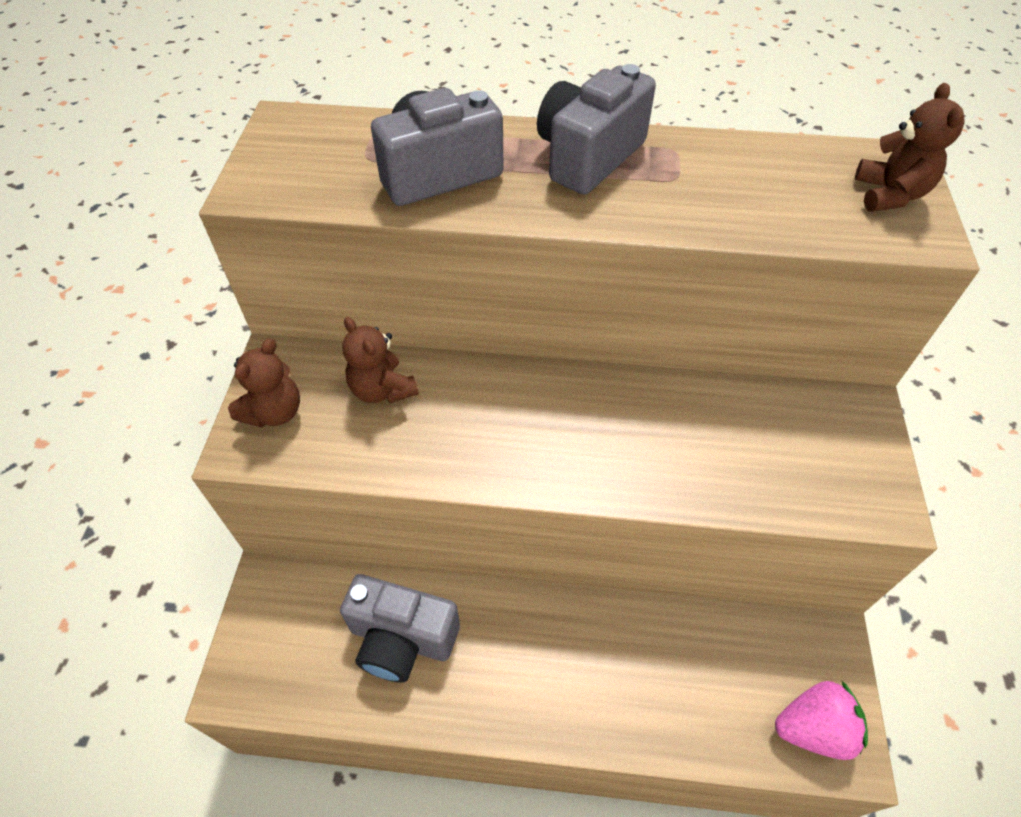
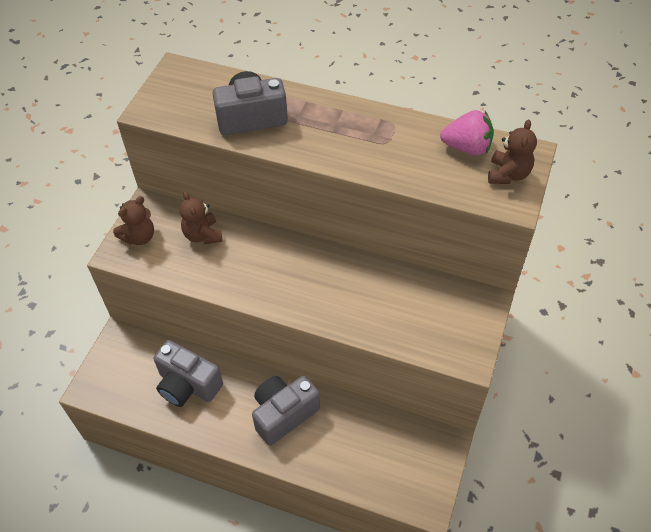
camera: 15 degrees right, 0 degrees up
(588, 157) = (341, 120): grey camera -> grey camera (284, 414)
(813, 728) = (412, 486): pink strawberry -> pink strawberry (467, 147)

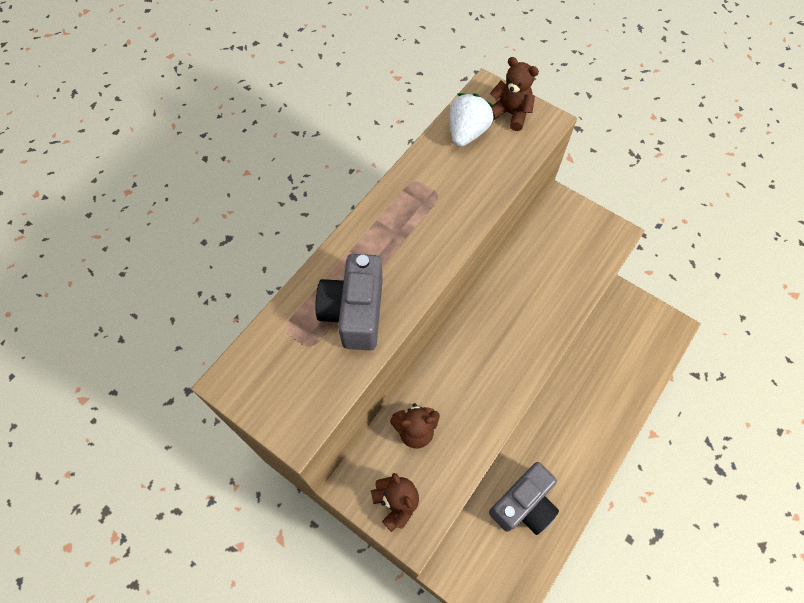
camera: 75 degrees left, 10 degrees up
(284, 414) = (573, 419): grey camera -> none
(467, 147) = (467, 132): pink strawberry -> white strawberry

